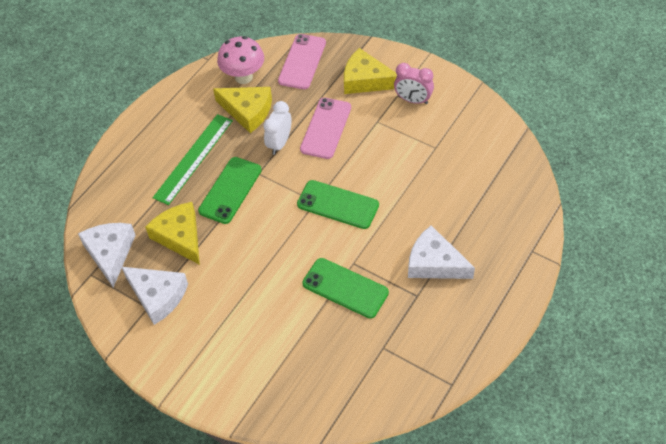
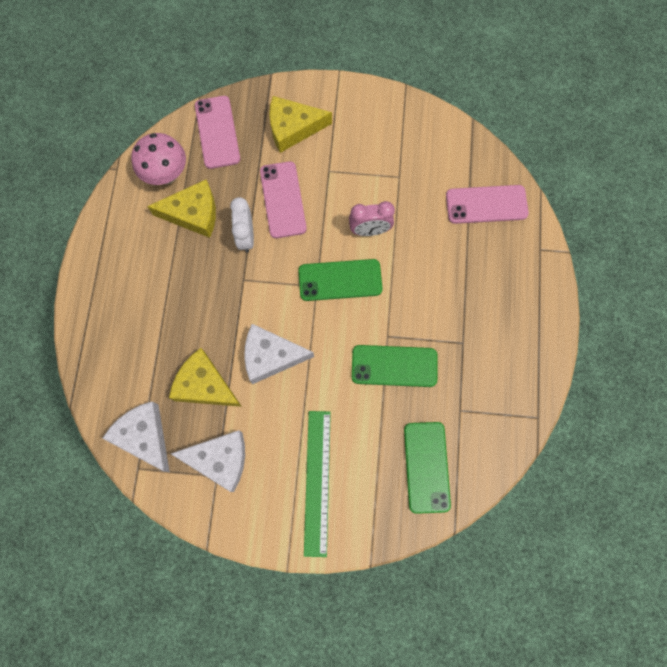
camera: 30 degrees left, 20 degrees up
(193, 158) = (168, 291): green ruler -> green ruler (317, 482)
(230, 190) = (226, 311): green phone -> green phone (426, 467)
(413, 100) = (351, 132): pink clock -> pink clock (369, 230)
(434, 263) = (461, 301): white cheese -> white cheese (271, 356)
(501, 197) = (486, 204): none -> pink phone

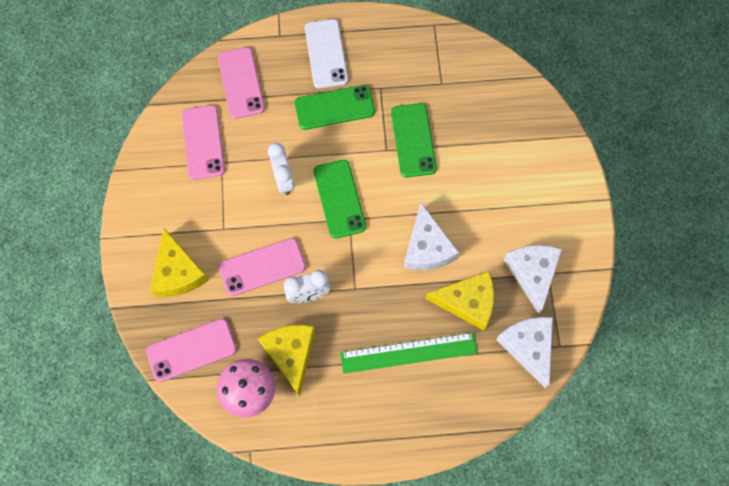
camera: 100 degrees left, 5 degrees down
(144, 436) = (529, 347): white cheese -> white cheese turned 120 degrees clockwise
(205, 385) = (467, 302): yellow cheese -> yellow cheese turned 105 degrees counterclockwise
(317, 482) = (531, 187): green ruler -> green ruler (408, 353)
(369, 230) = (283, 180): pink clock -> white clock
(423, 162) = (203, 142): none -> pink phone
(426, 467) = (496, 103): green phone -> green phone (334, 108)
(512, 293) = (326, 54): none -> white phone

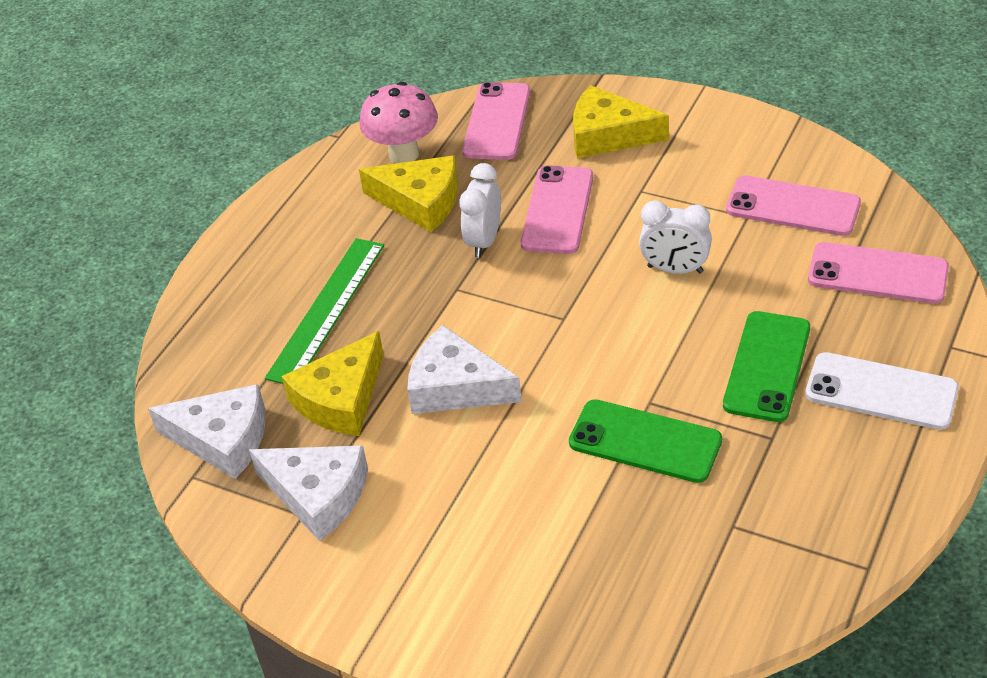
camera: 125 degrees right, 25 degrees down
(339, 199) = (603, 318): green phone -> none

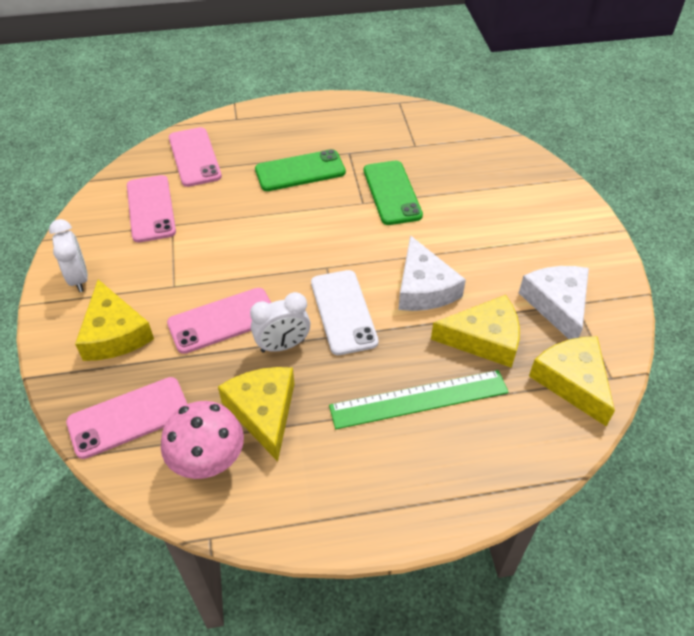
camera: 130 degrees left, 5 degrees up
(222, 439) = (572, 381): white cheese -> yellow cheese
(675, 269) = (245, 236): white clock -> white clock (78, 278)
(881, 391) = (287, 129): white phone -> white phone (343, 312)

